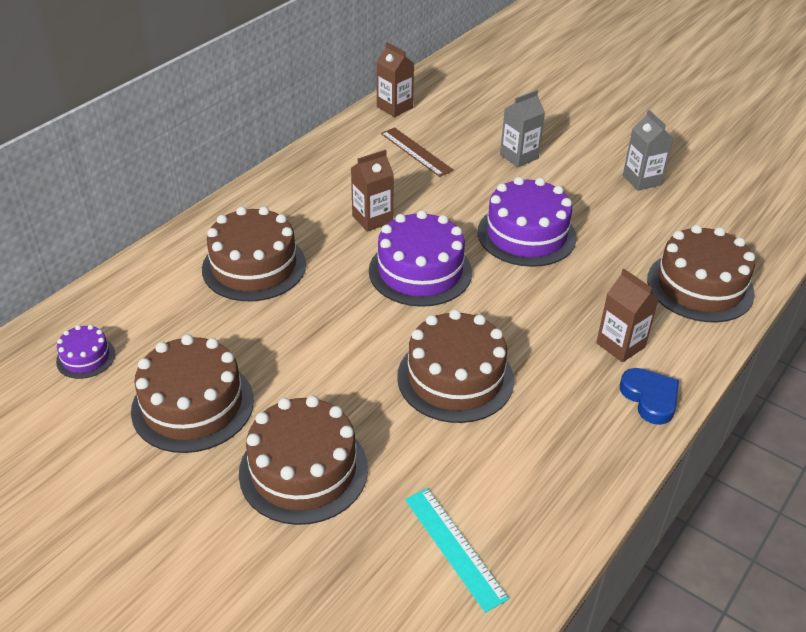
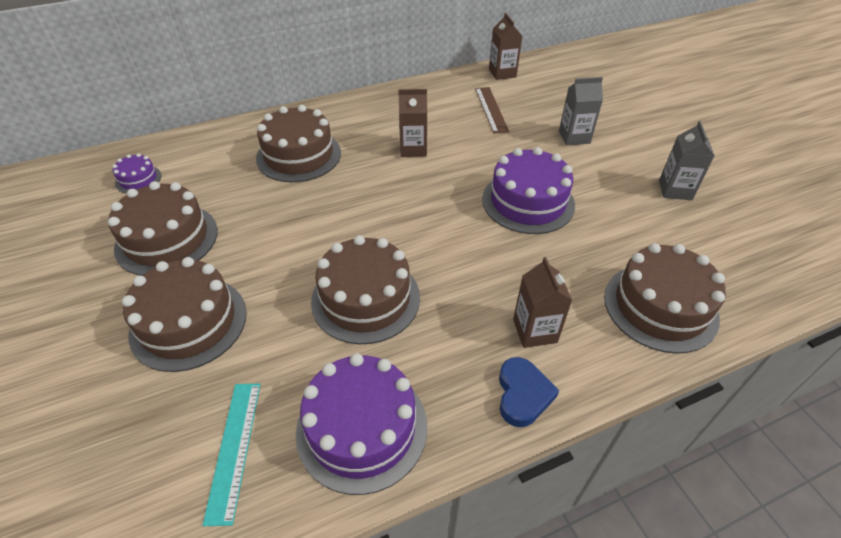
camera: 30 degrees right, 5 degrees up
(420, 271) = (414, 201): purple cake -> purple cake (362, 428)

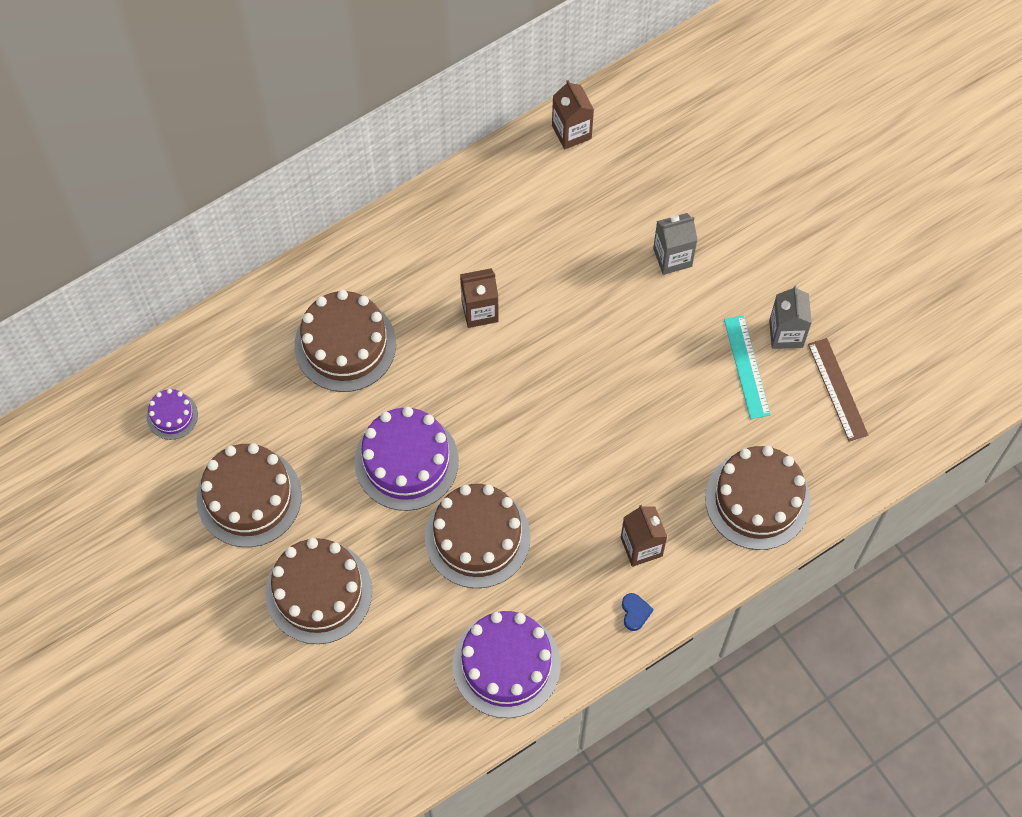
camera: 10 degrees left, 20 degrees up
(234, 449) = (408, 699): turquoise ruler -> turquoise ruler (746, 367)
(491, 109) = (565, 217): brown ruler -> brown ruler (837, 389)
(522, 394) = (635, 612): blue heart -> blue heart, size x0.62
(528, 202) = (623, 379): purple cake -> purple cake (406, 461)

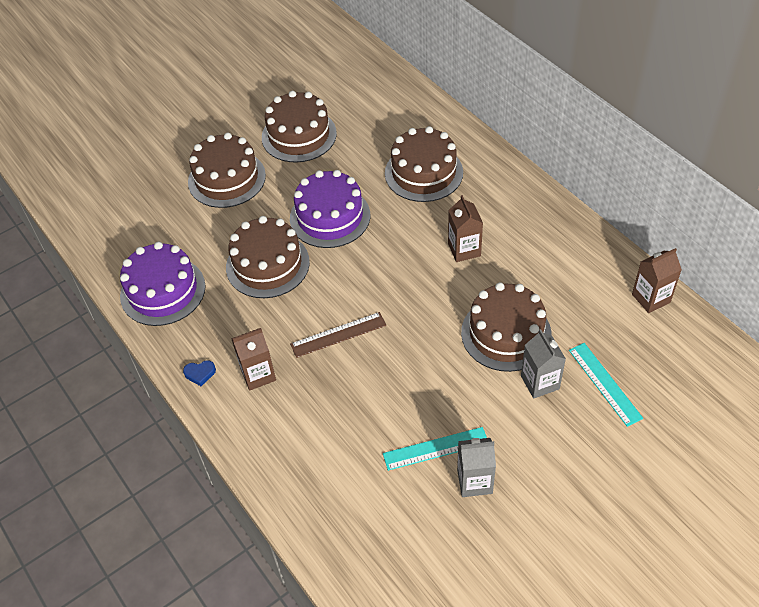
camera: 90 degrees right, 15 degrees down
(172, 415) = (358, 91): purple cake -> none
(678, 196) = (604, 383): none -> turquoise ruler
(757, 499) = (302, 463): brown cake -> brown cake (506, 333)
(837, 389) = (420, 530): brown ruler -> brown ruler (338, 335)

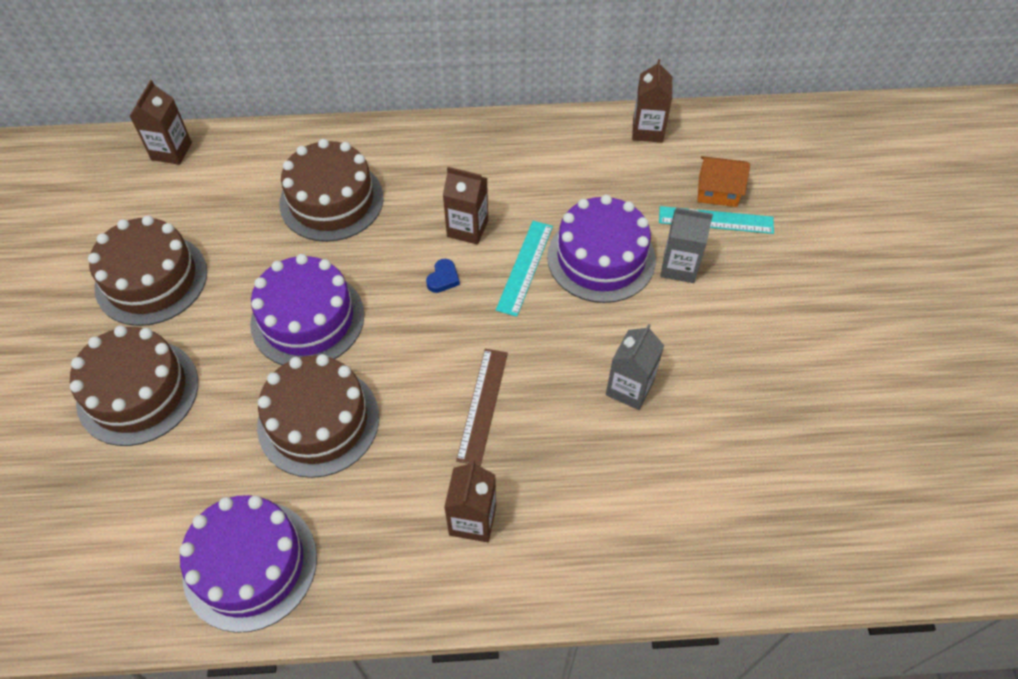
camera: 60 degrees left, 5 degrees up
(200, 373) = (419, 587): blue heart -> blue heart (443, 278)
(392, 82) = (171, 151): none -> brown carton
(435, 448) = (696, 399): turquoise ruler -> turquoise ruler (525, 267)
(474, 481) = (757, 388): grey carton -> grey carton (629, 388)
(506, 333) = (601, 258): brown cake -> purple cake
(634, 371) = (717, 191): none -> orange house

